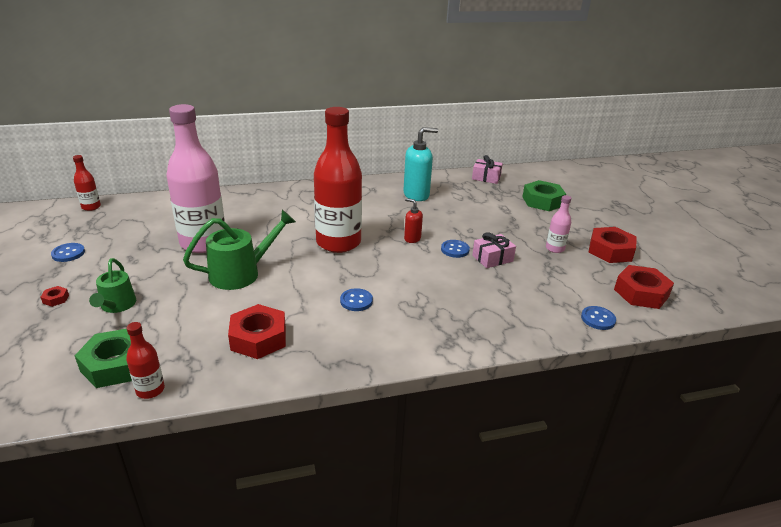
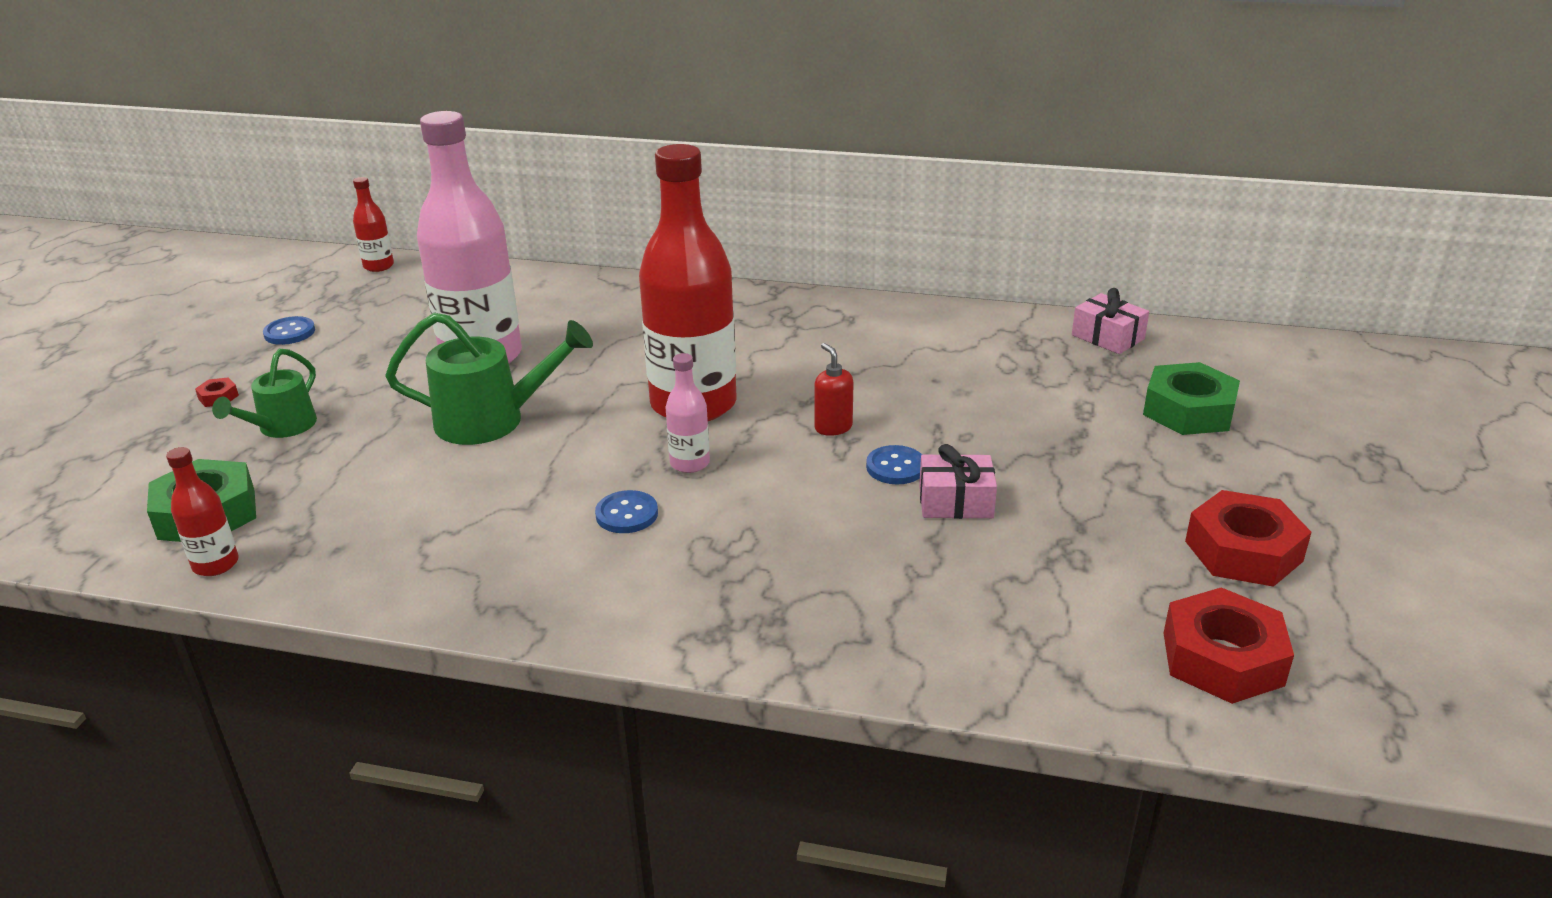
camera: 30 degrees right, 0 degrees up
(258, 338) = (422, 532): red nut -> none
(416, 195) = (923, 345): turquoise soap dispenser -> none
(555, 248) = (1113, 515): pink bottle -> pink bottle (689, 463)
(598, 319) = (1061, 681): blue button -> none

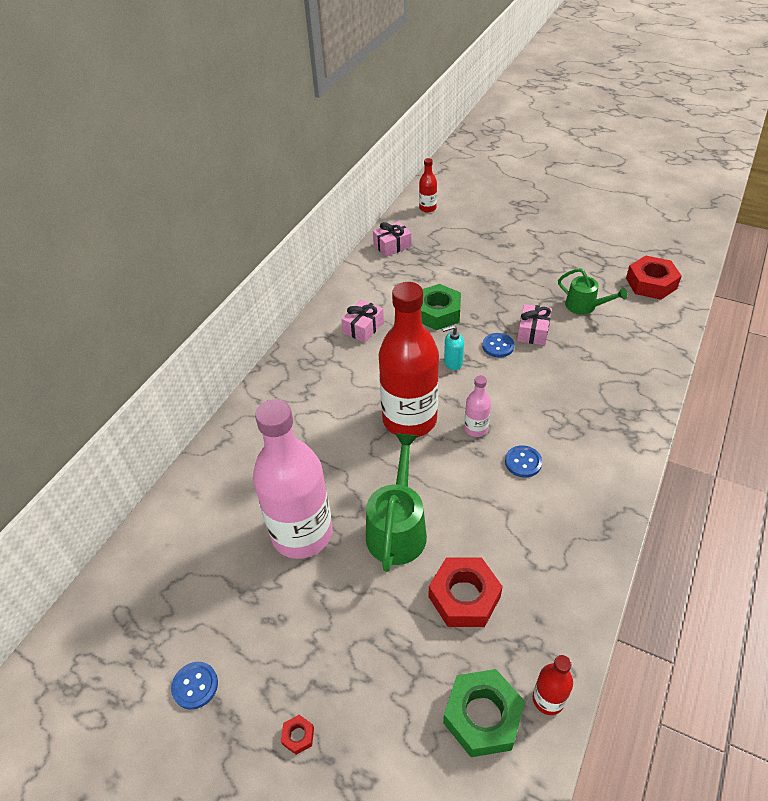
camera: 75 degrees left, 15 degrees up
(281, 428) = (367, 674): green watering can -> green watering can (585, 306)
(378, 266) = (89, 616): red bottle -> red bottle (427, 208)
(833, 427) = (453, 363): red soap dispenser -> turquoise soap dispenser
(879, 342) = (363, 328): none -> pink gift
(1188, 411) = (471, 241): green nut -> green nut (437, 312)
(1243, 551) = (582, 258): red nut -> red nut (464, 597)

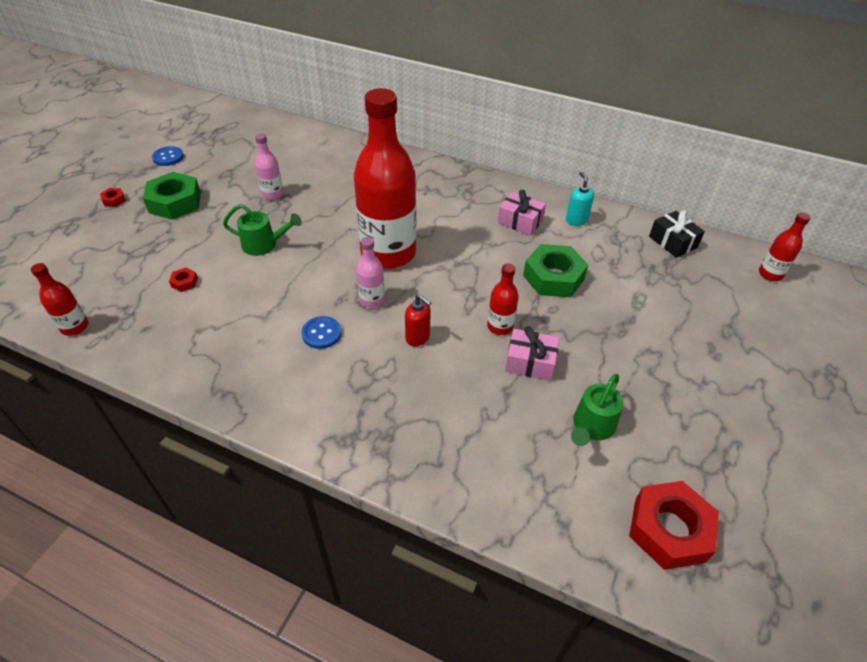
camera: 85 degrees right, 0 degrees up
(302, 533) = (272, 194): pink bottle -> pink bottle, size x0.43
(392, 246) = (673, 242): pink gift -> black gift
(397, 527) = (264, 245): green watering can -> green watering can, size x0.64
(453, 363) = (470, 287): turquoise soap dispenser -> turquoise soap dispenser (576, 220)
(464, 597) = (184, 282): red nut -> red nut, size x0.42
(482, 716) = (81, 288): green nut -> green nut (175, 202)
(498, 346) = (500, 326): blue button -> red bottle
(518, 395) = (418, 338): none -> red soap dispenser

